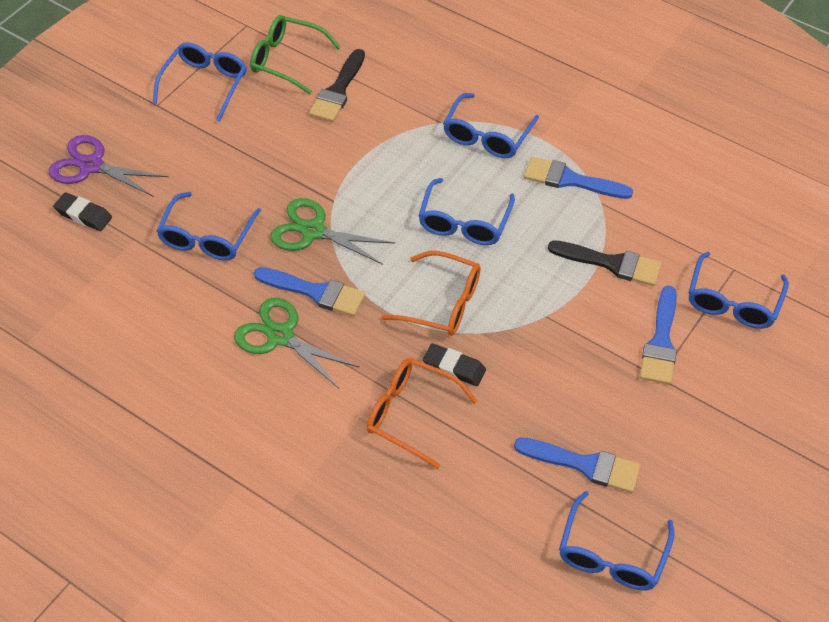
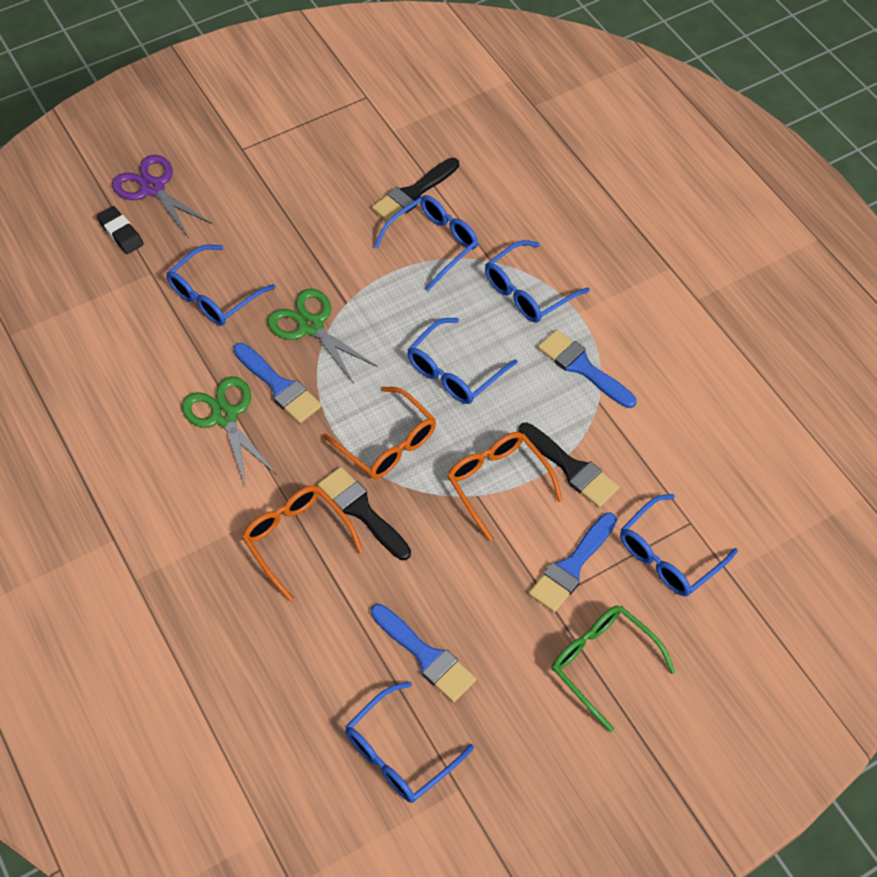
camera: 25 degrees right, 5 degrees up
(205, 84) = (295, 144): blue glasses -> blue glasses (433, 244)
(287, 60) = (383, 146): green glasses -> green glasses (602, 663)
(454, 367) = (361, 510): black eraser -> black brush
(557, 299) = (498, 483): none -> orange glasses

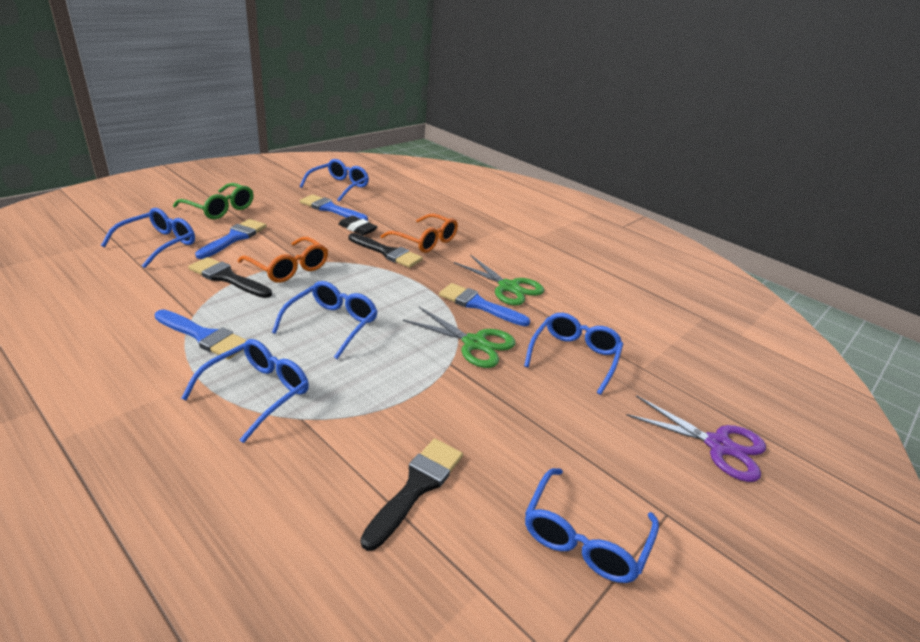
camera: 160 degrees right, 25 degrees down
(121, 233) = (702, 397): black eraser -> black eraser (357, 229)
(387, 443) = (379, 281): orange glasses -> none
(433, 244) = (375, 428): blue glasses -> blue glasses (584, 537)

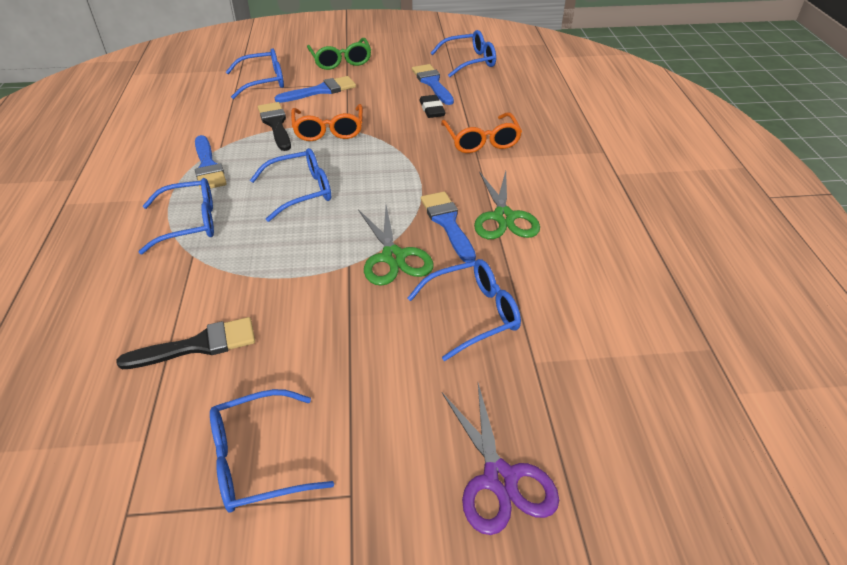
camera: 45 degrees right, 10 degrees up
(387, 253) = (429, 142): black brush -> none

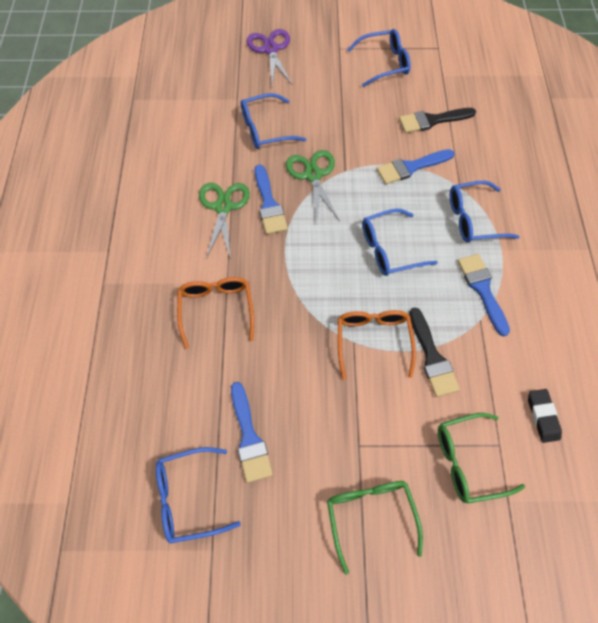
camera: 175 degrees left, 20 degrees up
(263, 81) = (468, 461): blue glasses -> green glasses
(321, 91) = (390, 429): blue brush -> blue brush (411, 167)
(432, 110) = (258, 373): black eraser -> black eraser (542, 416)

